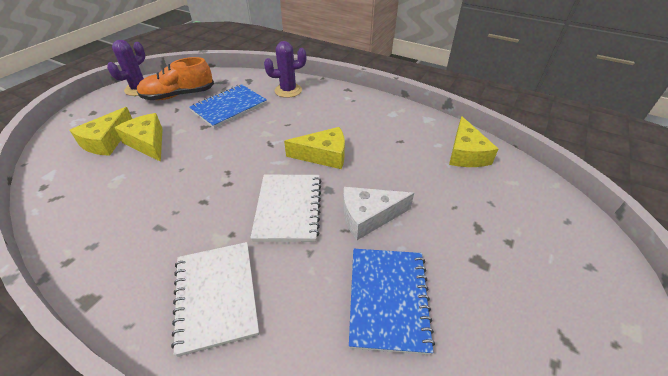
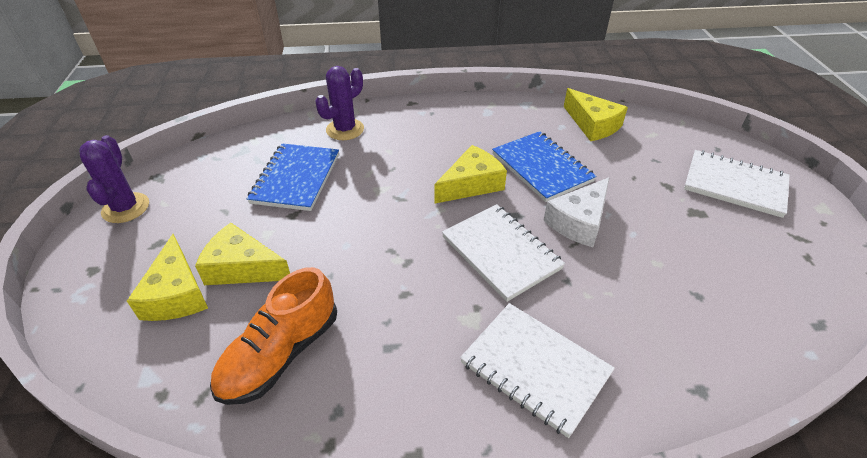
camera: 35 degrees left, 0 degrees up
(178, 95) = (203, 192): orange shoe -> orange shoe (280, 354)
(388, 299) = (669, 280): blue notebook -> blue notebook (541, 168)
(548, 259) = (734, 185): none -> white notebook

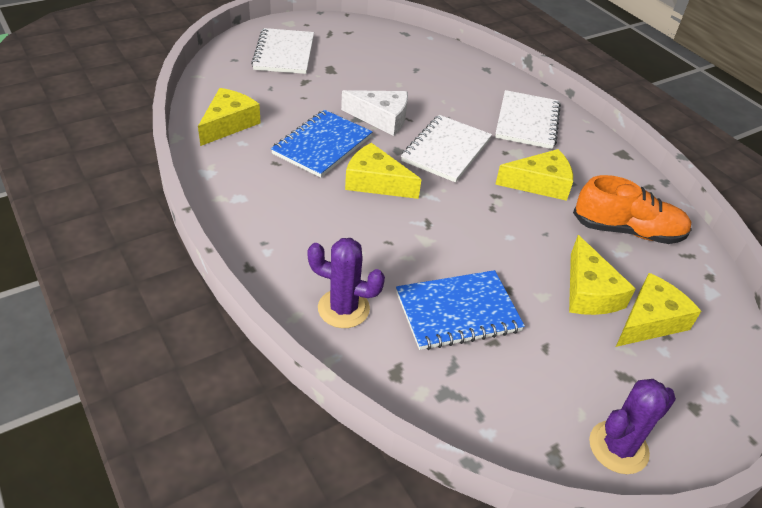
camera: 120 degrees left, 0 degrees up
(404, 311) = (540, 184): none -> yellow cheese

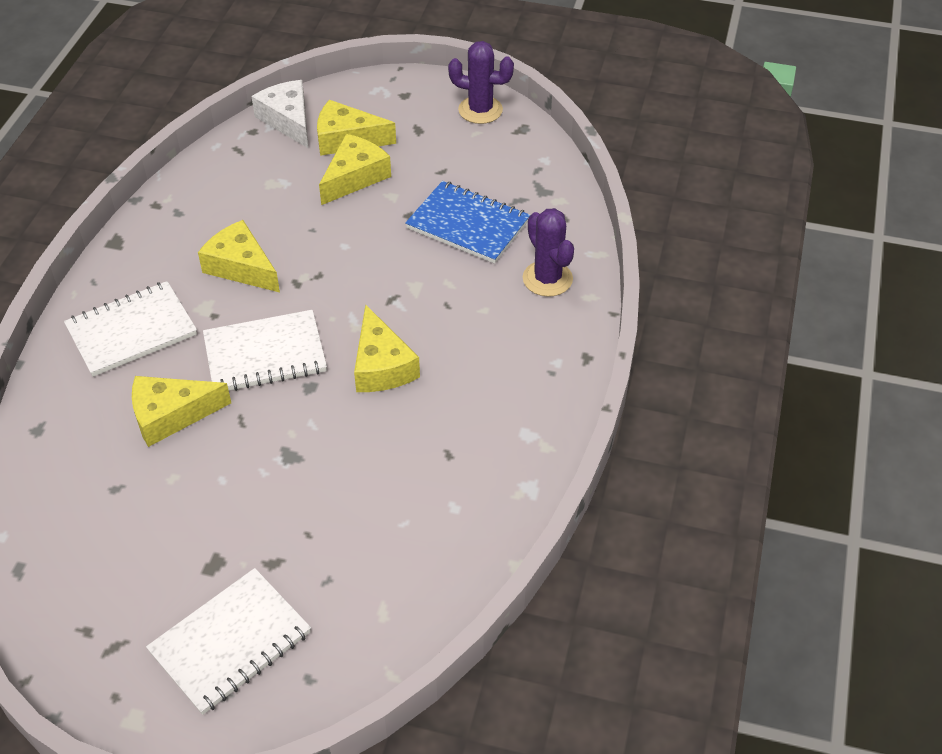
camera: 130 degrees left, 5 degrees up
(229, 124) = (440, 547): yellow cheese -> yellow cheese (171, 415)
(322, 145) = (376, 444): blue notebook -> none
(381, 118) = (268, 438): white cheese -> white cheese (288, 120)
(627, 231) = (247, 190): orange shoe -> none

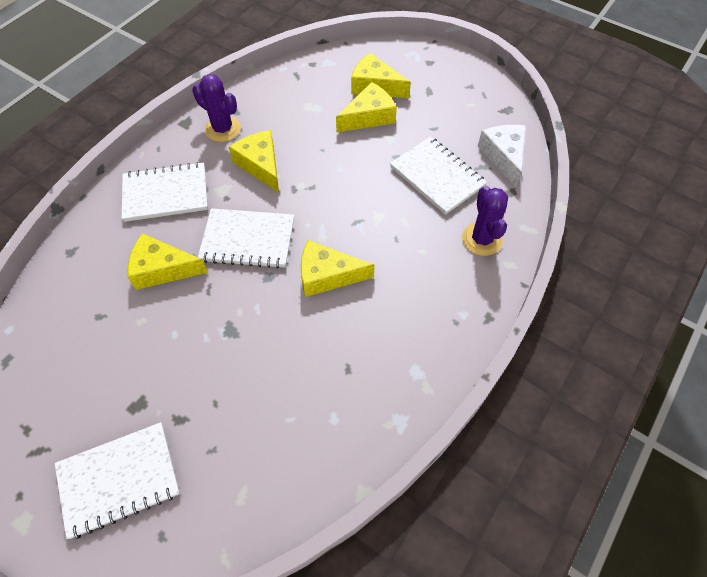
camera: 20 degrees right, 10 degrees up
(288, 120) = (340, 61): white cheese -> white cheese (504, 156)
(381, 365) = (327, 275): yellow cheese -> yellow cheese turned 90 degrees clockwise
(468, 225) = (437, 177): blue notebook -> white notebook
(480, 110) = (481, 87): purple cactus -> purple cactus (223, 129)

